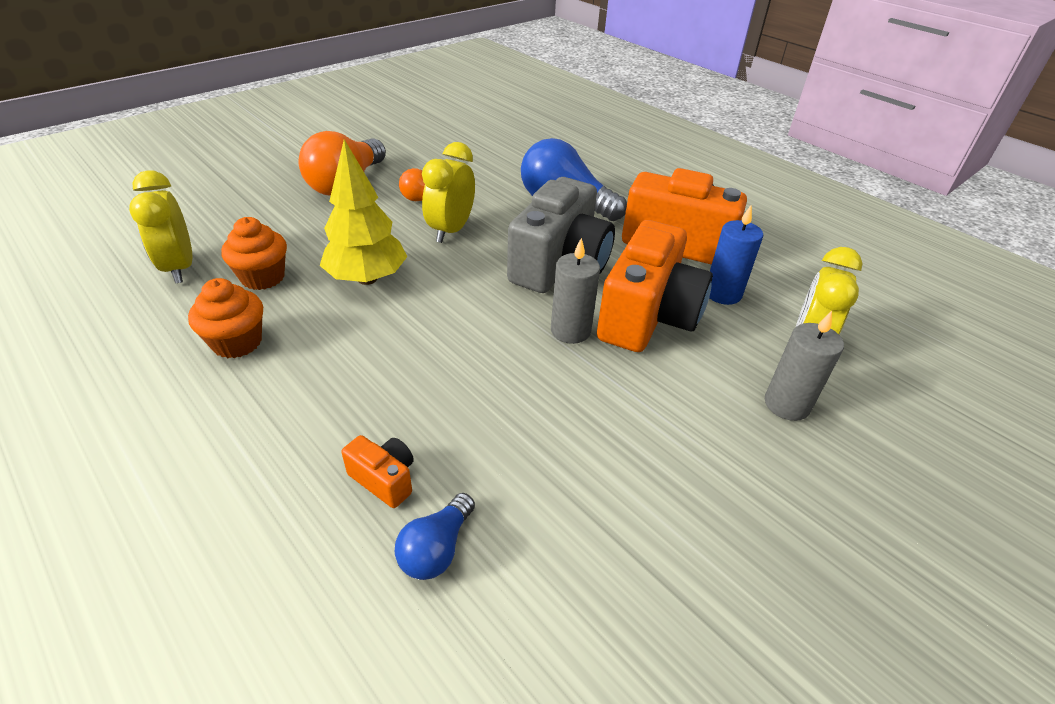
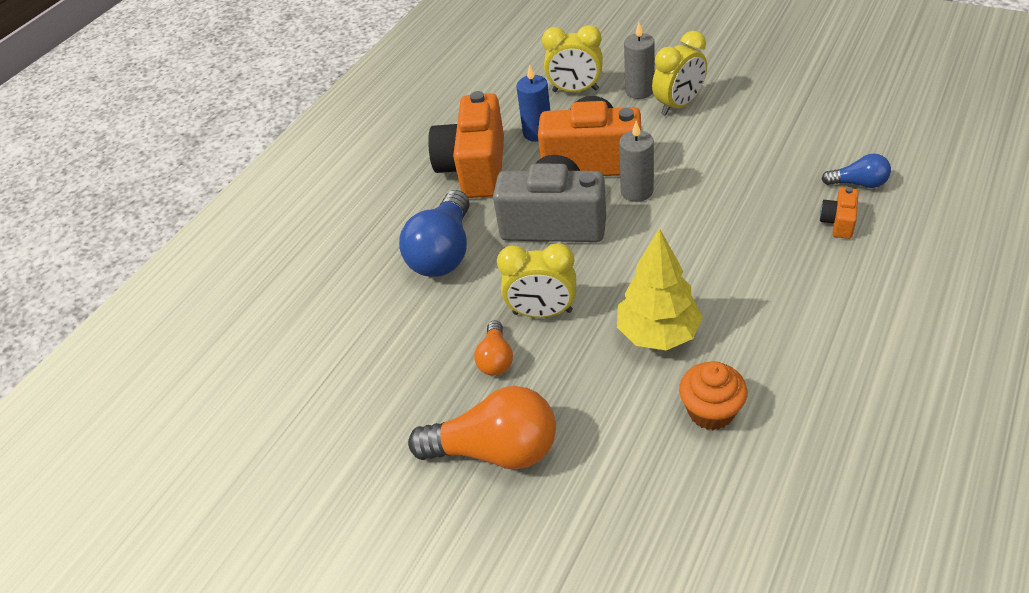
camera: 100 degrees left, 5 degrees up
(179, 268) = (748, 494): yellow clock -> yellow clock (679, 105)
(237, 342) = (800, 370): orange cupcake -> none

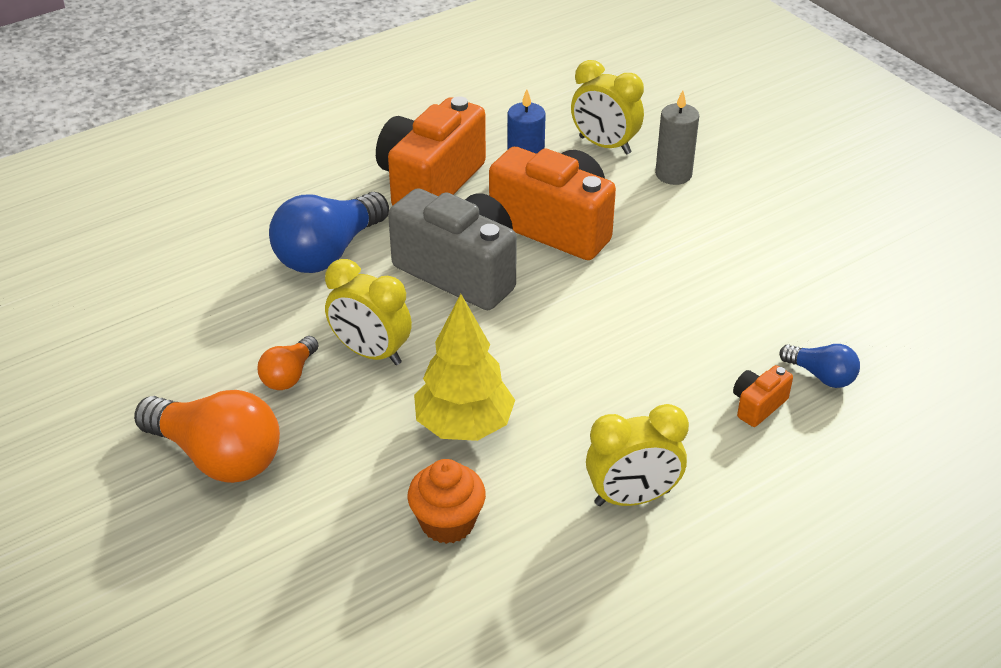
camera: 20 degrees right, 5 degrees down
(637, 191) = (573, 278): grey candle -> none
(679, 105) = (702, 207): yellow clock -> yellow clock (632, 498)

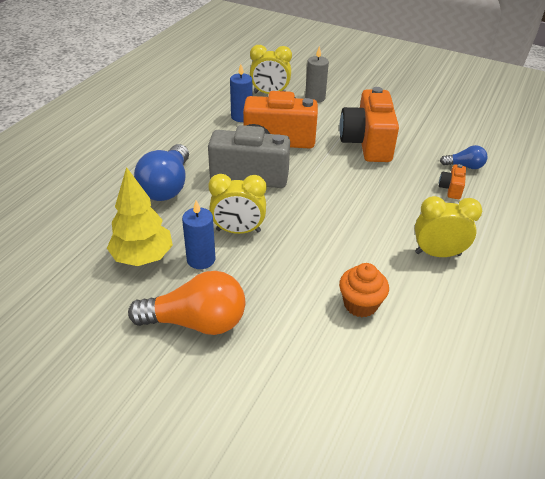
camera: 30 degrees left, 0 degrees up
(289, 375) = (201, 259): orange light bulb -> blue candle
(430, 183) = (194, 135): orange camera -> orange camera (367, 143)
(464, 426) = (323, 250): yellow tree -> yellow tree (143, 257)
(632, 498) = (438, 254): yellow clock -> yellow clock turned 135 degrees counterclockwise

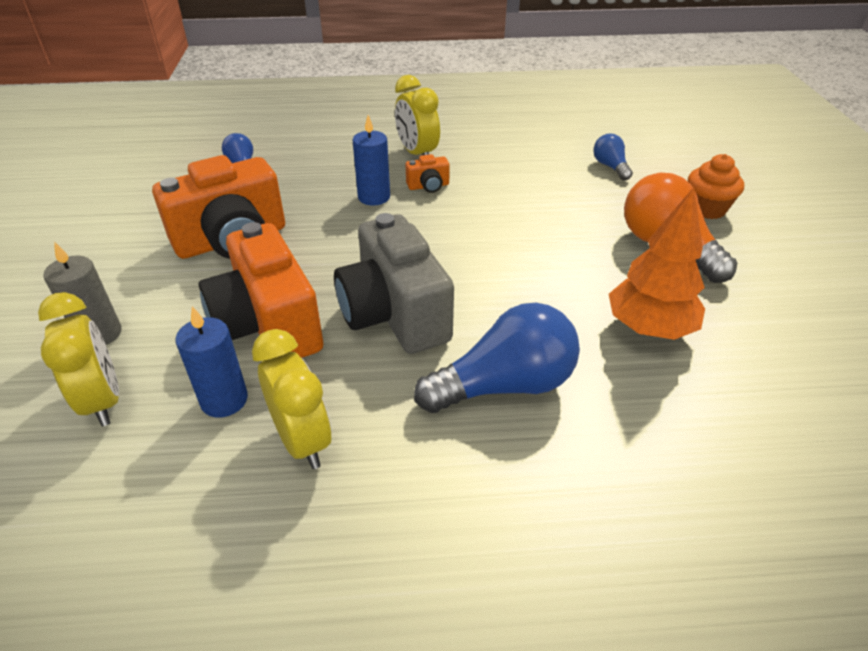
camera: 120 degrees left, 0 degrees up
(143, 257) = (649, 328): yellow tree -> orange tree
(201, 259) = (594, 282): blue candle -> blue candle (374, 197)
(238, 231) = (518, 275): yellow clock -> yellow clock (302, 441)
(335, 372) = (610, 167): none -> blue light bulb
(360, 304) = (528, 174): orange cupcake -> orange cupcake (706, 209)
(451, 189) = (298, 166): orange camera -> orange camera (428, 186)

